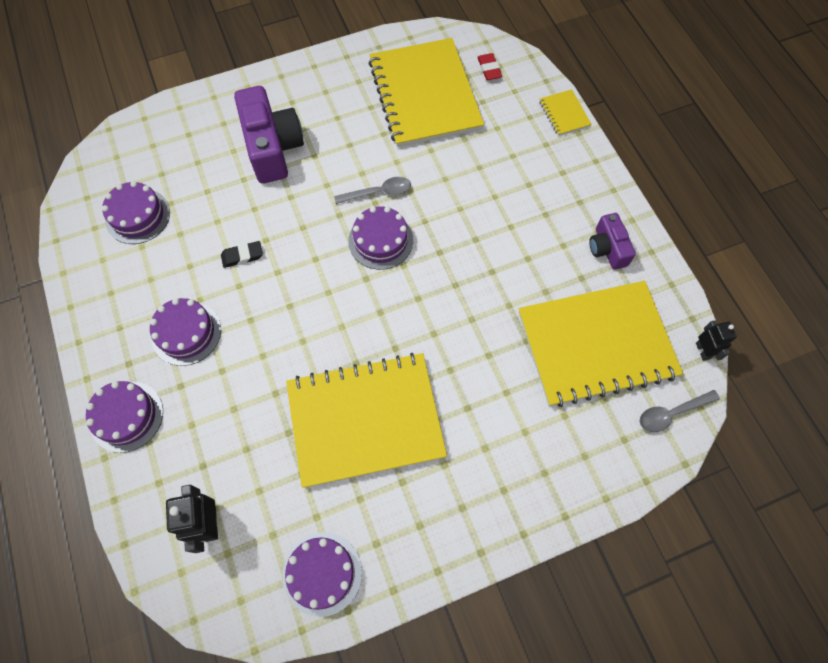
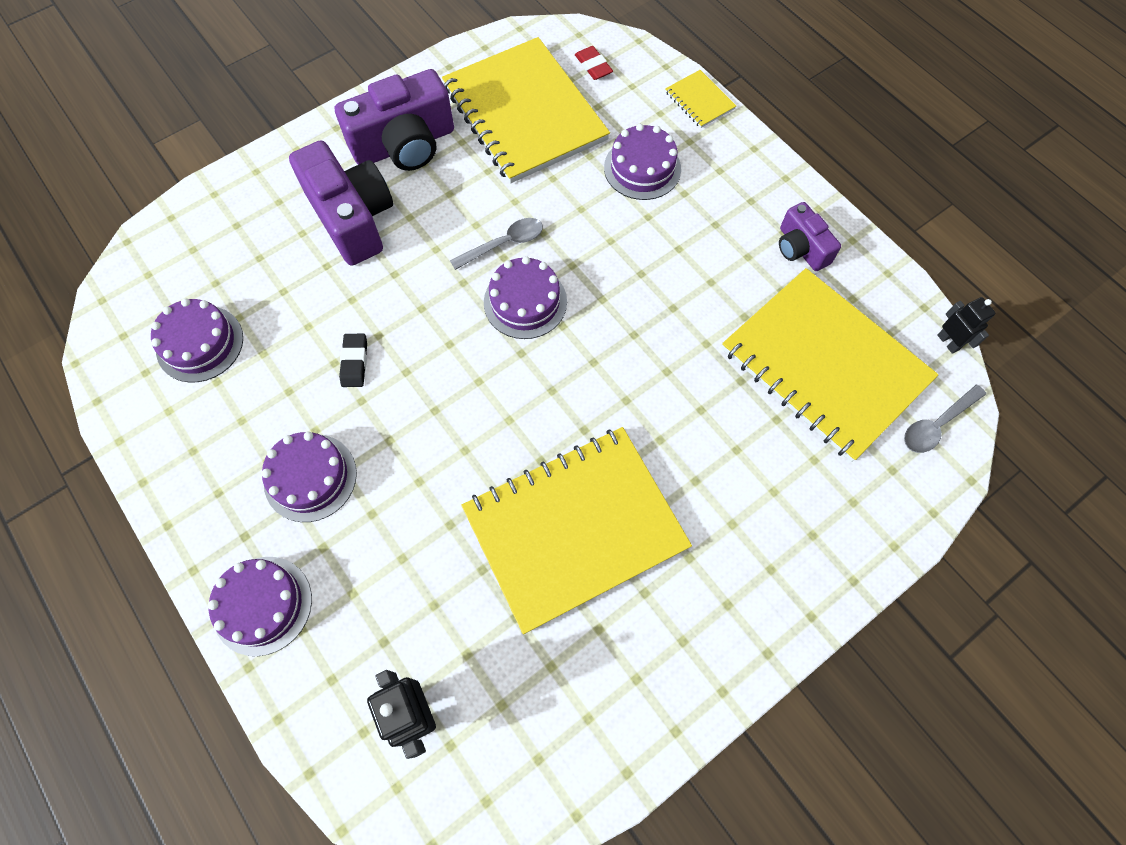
camera: 15 degrees left, 0 degrees up
(242, 256) = (354, 362): black eraser -> black eraser turned 60 degrees counterclockwise
(322, 573) = (580, 736): purple cake -> purple cake (642, 168)
(327, 100) = (405, 145): none -> purple camera
(596, 344) = (824, 365): yellow notebook -> yellow notebook turned 75 degrees clockwise

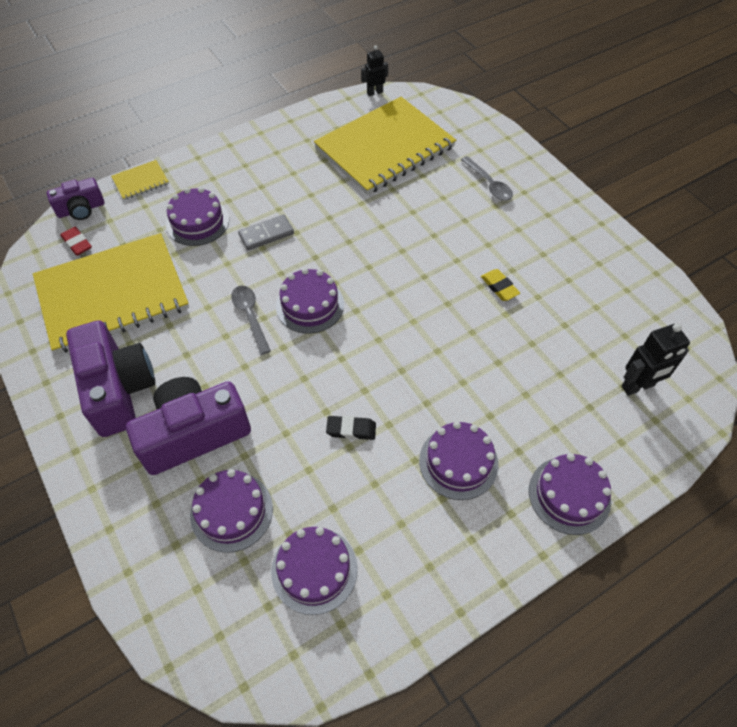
camera: 85 degrees left, 10 degrees down
(266, 264) = (231, 511): none -> purple cake
(574, 528) = (499, 287): yellow notebook -> yellow eraser
(593, 66) = (77, 243): red eraser -> red eraser turned 75 degrees clockwise
(632, 241) = (266, 234): none -> grey domino
(800, 248) = (292, 146): purple camera -> purple camera (81, 209)
(937, 424) = (430, 107): grey spoon -> grey spoon (489, 184)

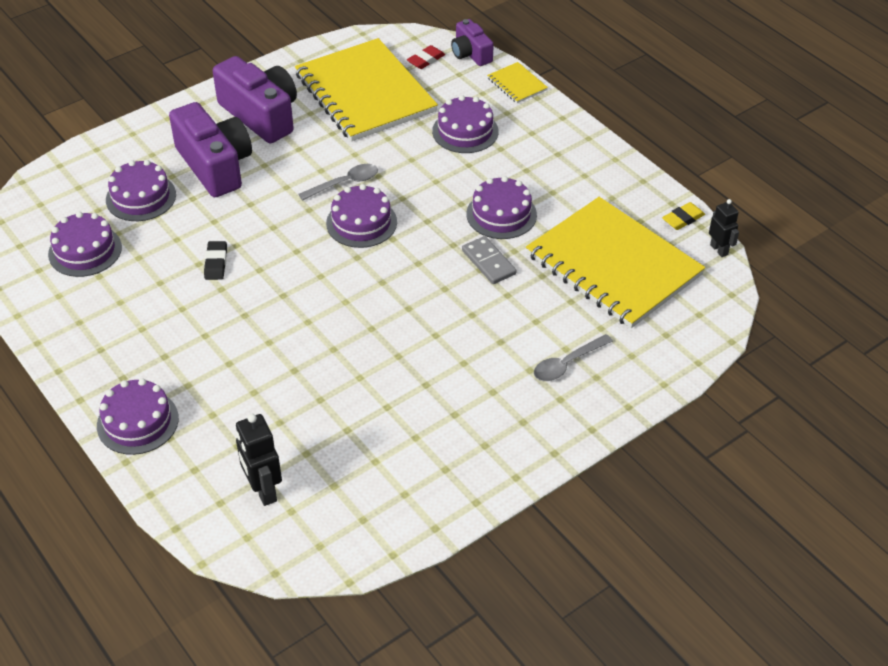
camera: 85 degrees right, 10 degrees down
(118, 389) = (261, 115): purple camera -> purple camera turned 105 degrees counterclockwise
(266, 234) = (454, 181): grey domino -> grey domino (488, 262)
(458, 462) = (178, 339): purple cake -> purple cake (501, 214)
(499, 287) = (398, 372): yellow eraser -> yellow eraser (683, 219)

